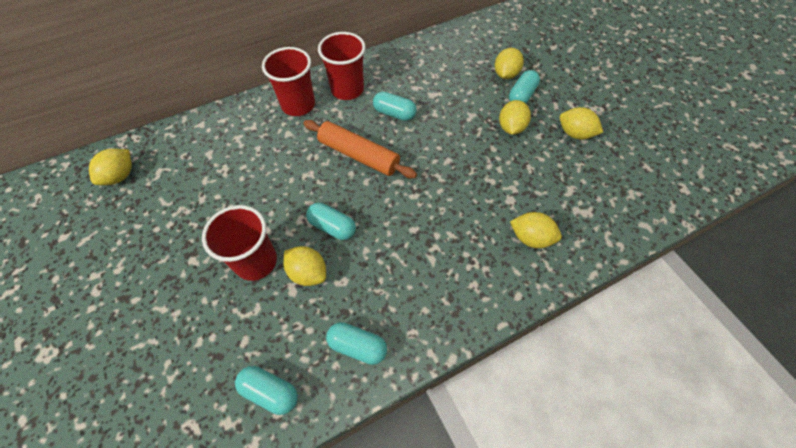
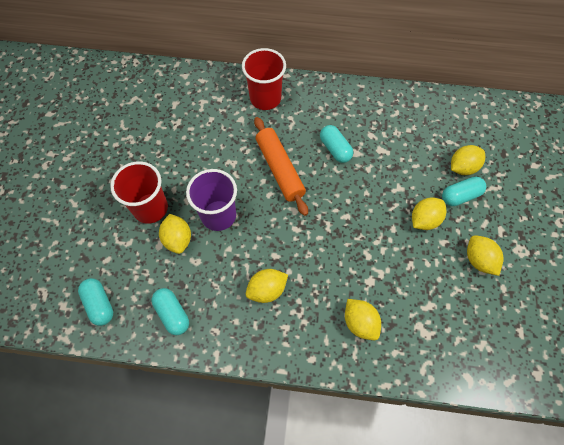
camera: 35 degrees right, 5 degrees up
(120, 176) = (108, 88): yellow lemon -> yellow lemon (267, 290)
(332, 227) = (218, 215): turquoise capsule -> purple cup
(347, 90) = (313, 106): red cup -> none

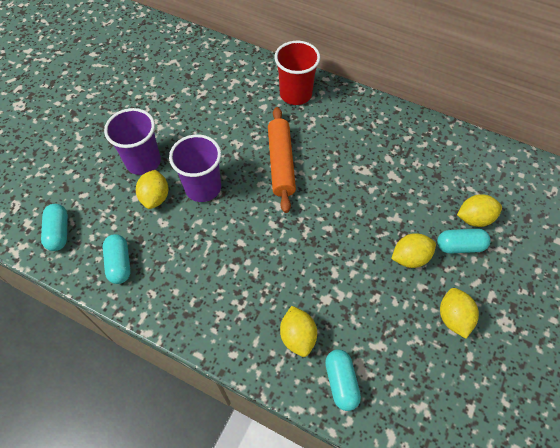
camera: 20 degrees right, 5 degrees down
(150, 208) = (143, 162): red cup -> purple cup
(267, 290) = (218, 272): yellow lemon -> none
(335, 149) = (345, 160): turquoise capsule -> turquoise capsule (341, 382)

